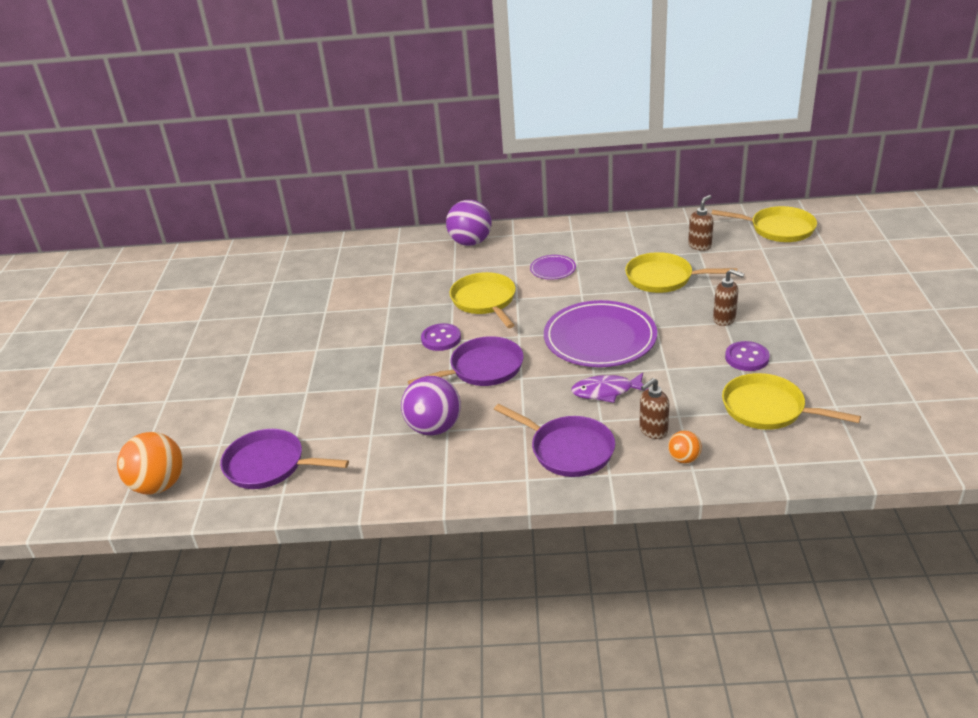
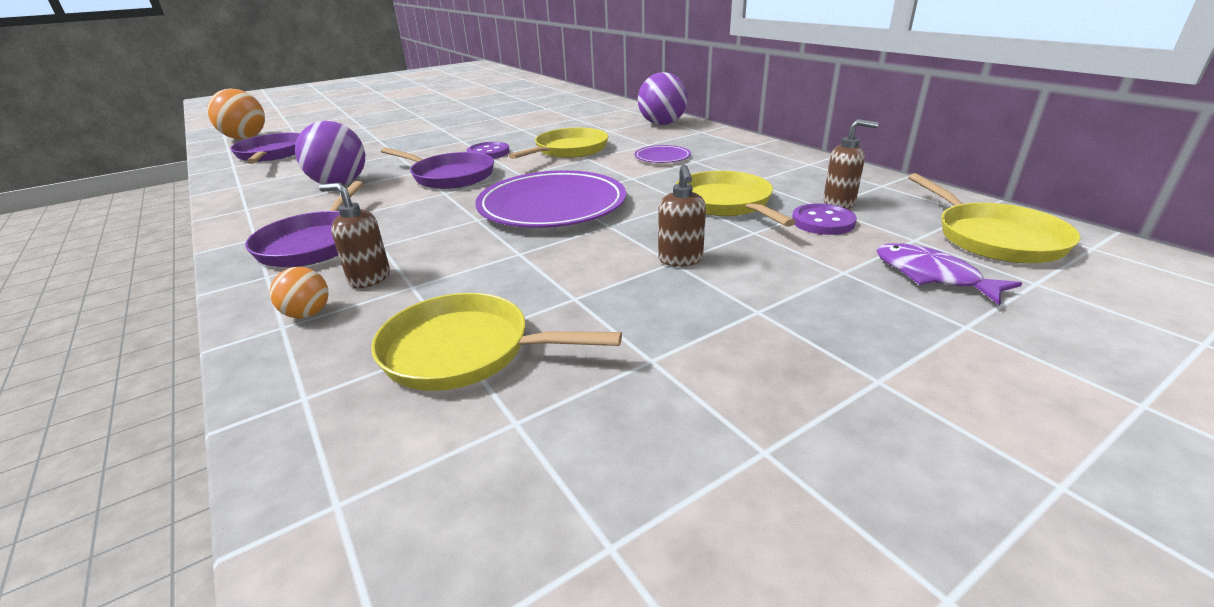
camera: 55 degrees right, 5 degrees down
(606, 391) = (443, 234): purple fish -> purple fish (932, 276)
(747, 358) = (596, 299): purple button -> purple button (822, 222)
(768, 409) = (465, 351): yellow pan -> yellow pan turned 75 degrees counterclockwise

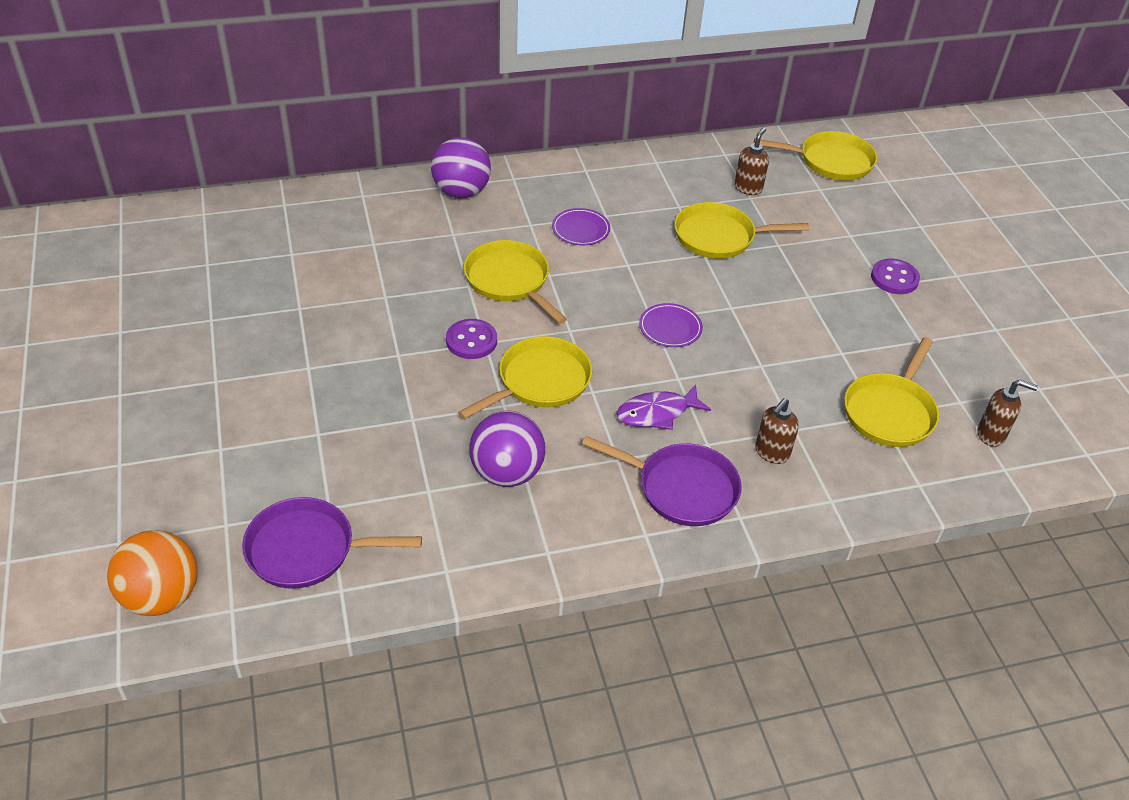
camera: 75 degrees left, 15 degrees up
(308, 314) = (817, 487): orange ball -> none
(450, 176) = (539, 382): purple pan -> yellow pan
(552, 205) = (670, 328): purple plate -> purple plate, size x0.46
(680, 260) = (807, 292): brown soap dispenser -> brown soap dispenser (991, 435)
(822, 222) = (776, 210): purple button -> purple button (894, 278)
(932, 276) = (867, 208): purple fish -> purple fish (657, 413)

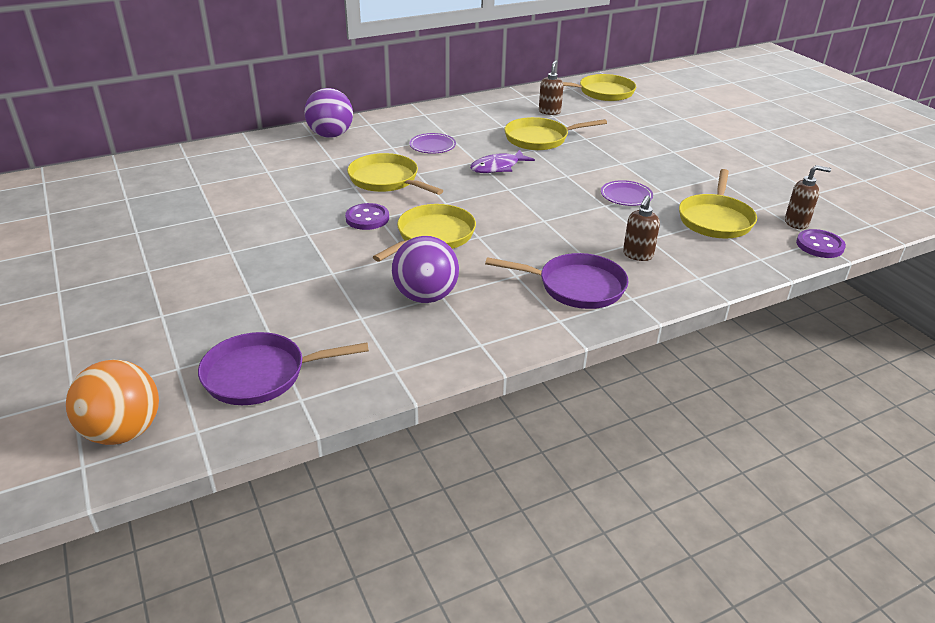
camera: 10 degrees left, 10 degrees down
(657, 413) = (536, 243): purple fish -> purple fish (498, 167)
(670, 328) = (525, 192): purple plate -> purple plate (626, 196)
(894, 278) = (679, 147): purple button -> purple button (819, 245)

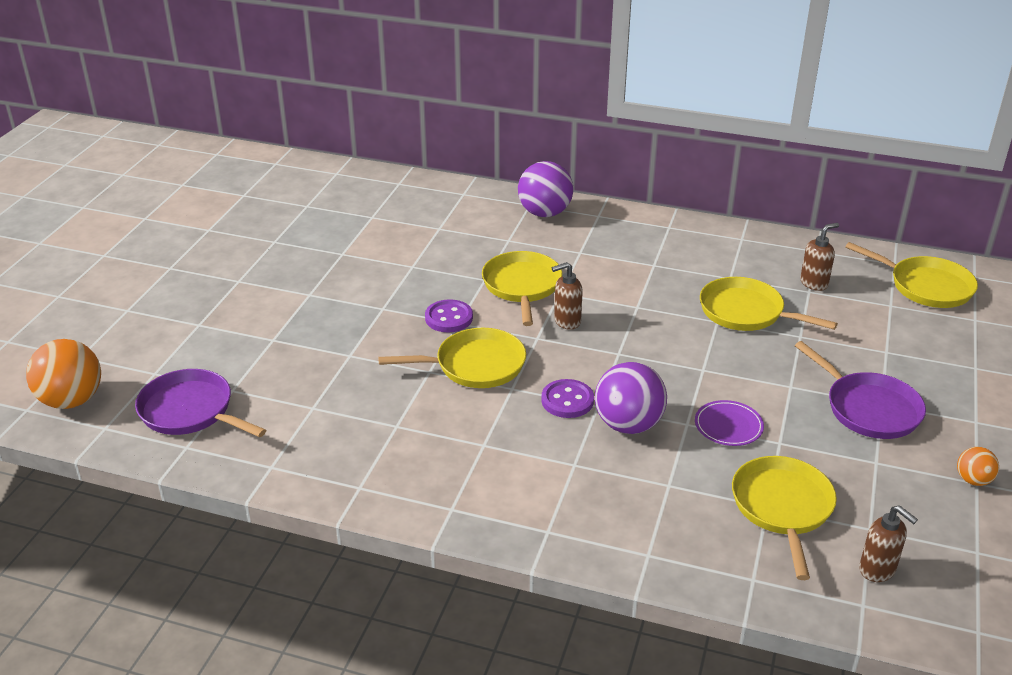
camera: 45 degrees right, 0 degrees up
(426, 296) = (384, 419): purple ball -> purple ball (628, 425)
(432, 146) = (620, 268): purple plate -> none
(498, 167) = (646, 324): purple fish -> none
(576, 287) = (517, 488): purple pan -> purple pan (868, 408)
(637, 255) = (628, 494): brown soap dispenser -> brown soap dispenser (567, 321)
(715, 219) = (782, 508): yellow pan -> yellow pan turned 120 degrees clockwise
(763, 165) = (973, 480): none -> orange ball
(819, 245) = (855, 610): purple button -> purple button (567, 400)

